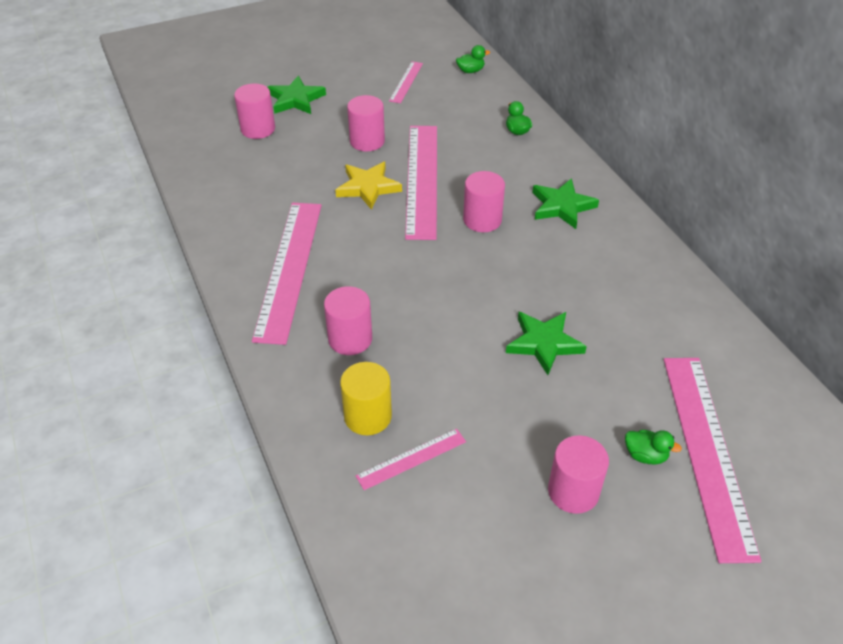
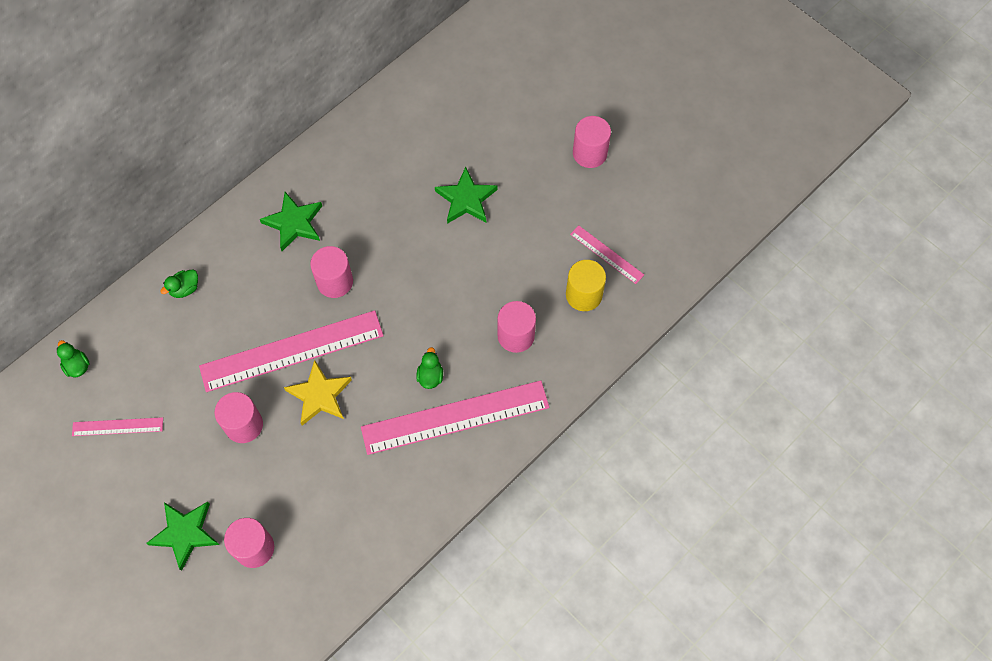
camera: 110 degrees left, 20 degrees up
(645, 455) = (543, 118): green duck -> green duck (430, 376)
(706, 451) = (525, 85): pink ruler -> none

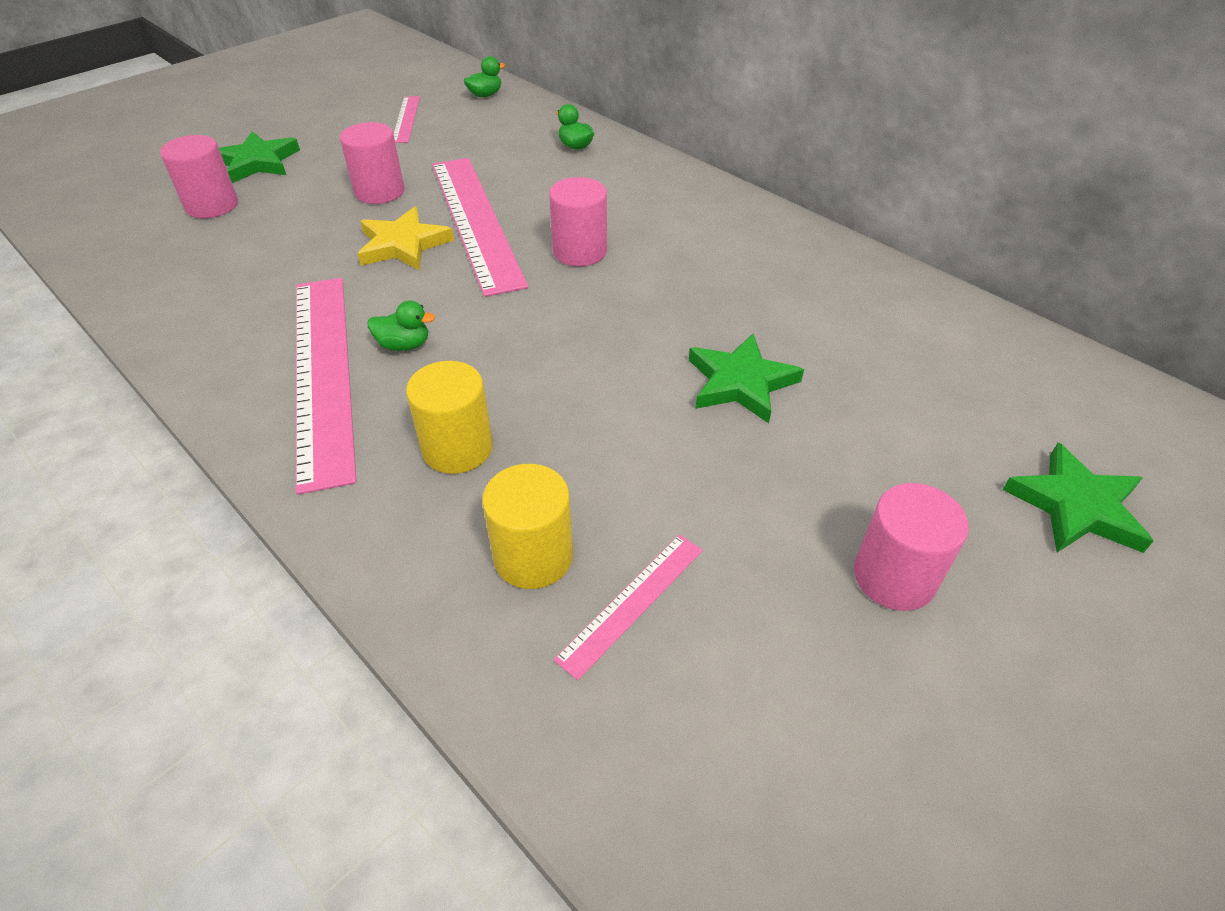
camera: 90 degrees right, 20 degrees down
(294, 223) = (674, 216): green star -> green star (1076, 506)
(516, 335) = (457, 448): pink cylinder -> yellow cylinder

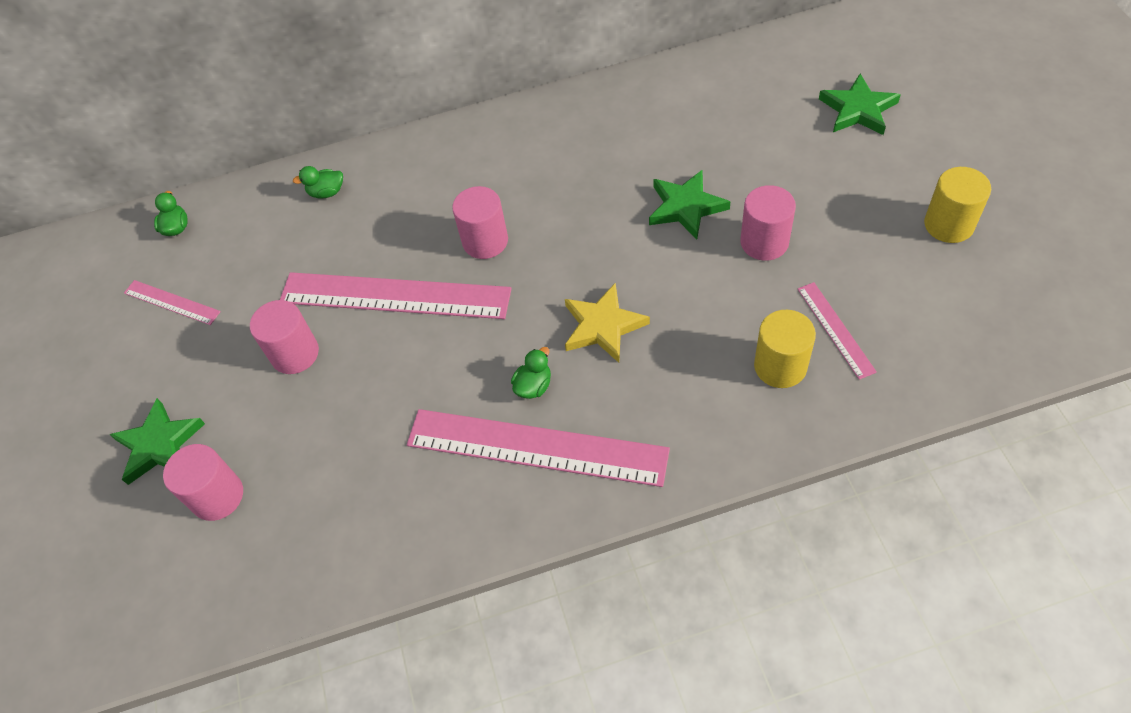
camera: 55 degrees left, 10 degrees up
(403, 245) = (395, 355): yellow star -> yellow star (603, 326)
(457, 448) = (665, 381): yellow cylinder -> yellow cylinder (948, 225)
(894, 577) = (869, 207): pink cylinder -> pink cylinder (764, 242)

